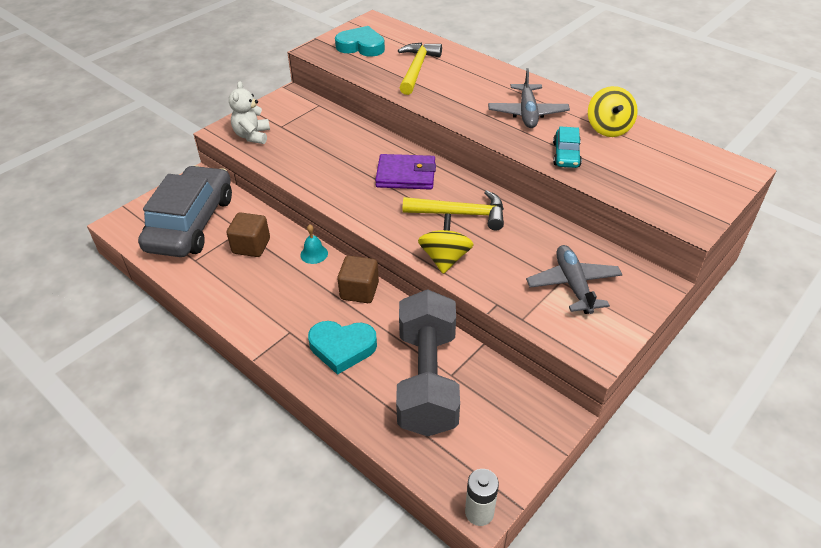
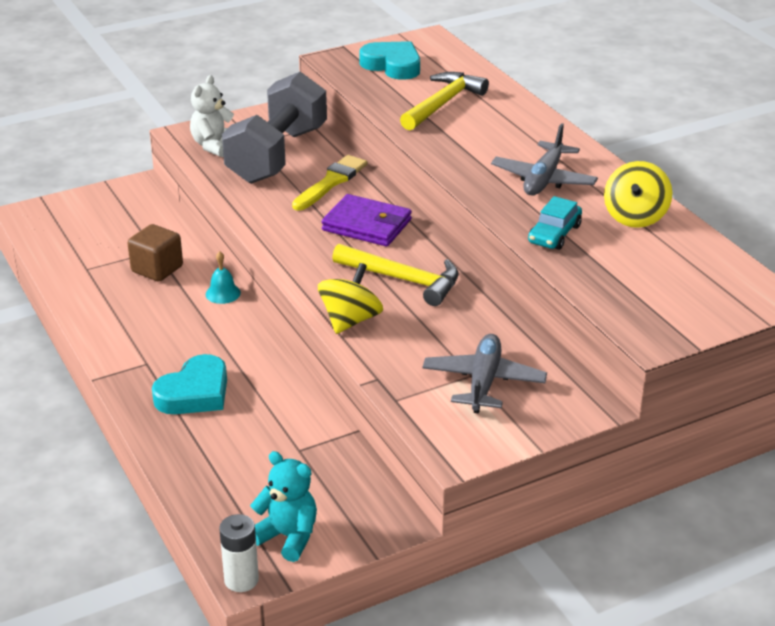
camera: 20 degrees right, 10 degrees down
(191, 223) = (105, 231): grey car -> none
(342, 348) = (194, 393): turquoise heart -> turquoise heart turned 75 degrees counterclockwise
(358, 146) = (331, 182): none -> yellow brush
(359, 291) = (250, 343): brown cube -> none
(427, 380) = (269, 447): grey dumbbell -> grey dumbbell (277, 155)
(490, 458) = (288, 537): none -> turquoise teddy bear

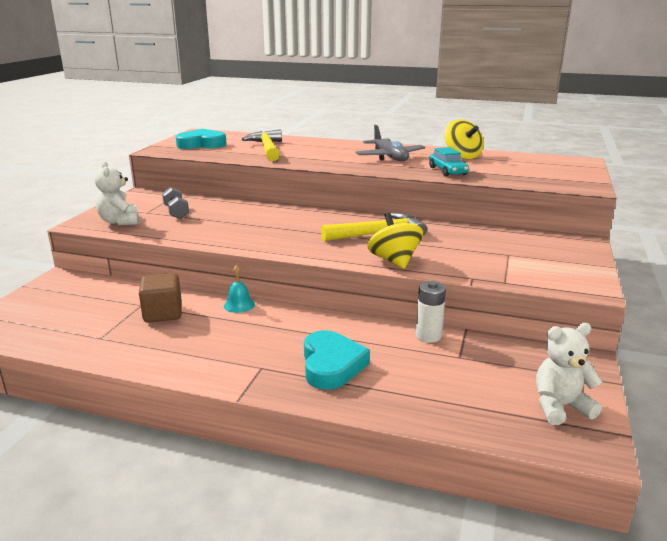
camera: 45 degrees left, 10 degrees down
(241, 580) = (597, 452): white battery -> white battery (428, 336)
(277, 155) = (176, 212): grey dumbbell -> grey dumbbell, size x0.40
(288, 537) = (560, 406): turquoise teddy bear -> white teddy bear
(331, 182) = (239, 212): yellow brush -> none
(367, 225) = (303, 221): purple wallet -> none
(483, 382) = (521, 254): grey plane -> none

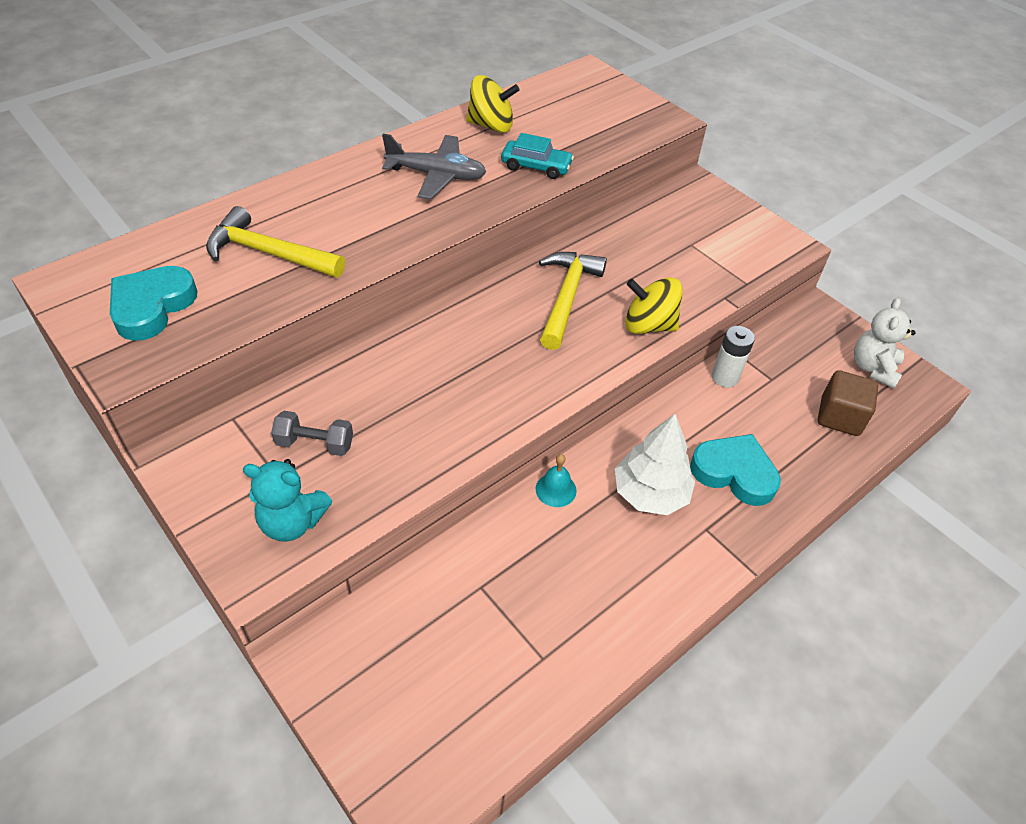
camera: 60 degrees left, 25 degrees up
(120, 222) = (292, 522): white teddy bear -> turquoise teddy bear
(163, 313) = (523, 571): brown cube -> brown cube (839, 417)
(271, 337) = (650, 493): none -> white tree

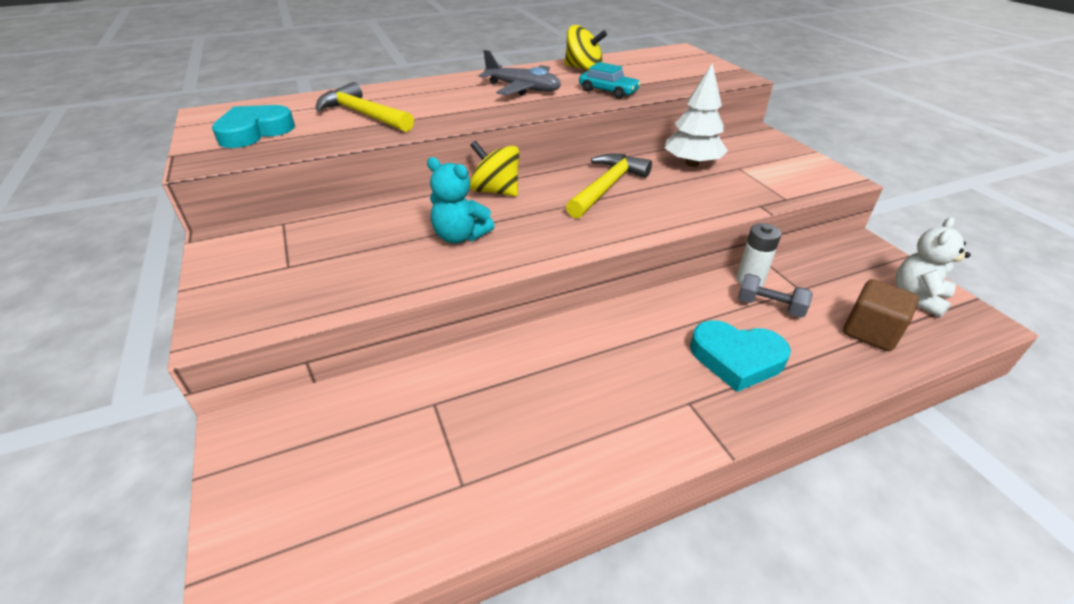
camera: 20 degrees right, 10 degrees down
(292, 522) = (275, 299): turquoise teddy bear -> turquoise teddy bear (460, 236)
(315, 444) = (333, 249): grey dumbbell -> grey dumbbell (769, 306)
(556, 489) = (545, 338): turquoise bell -> none
(648, 325) = (676, 214): yellow spinning top -> yellow spinning top (495, 191)
(650, 493) = (639, 359): white tree -> white tree (692, 163)
(734, 473) = (736, 359): turquoise heart -> turquoise heart turned 150 degrees clockwise

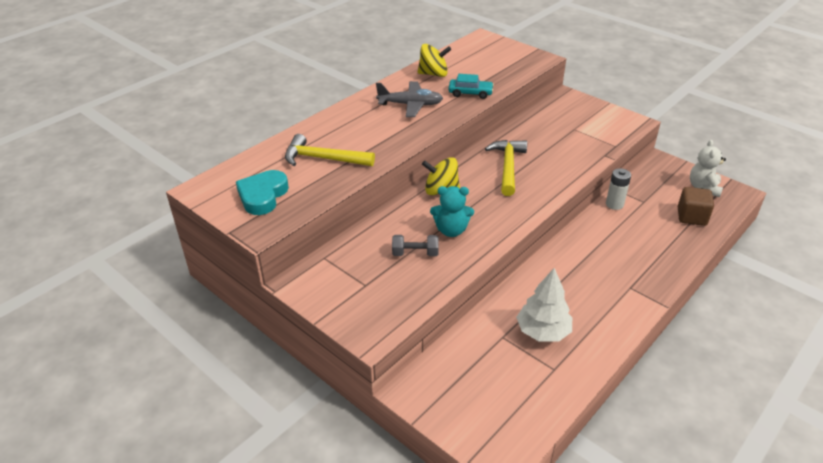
camera: 25 degrees left, 0 degrees up
(692, 163) = (544, 133): white tree -> white tree (542, 331)
(736, 359) = (637, 255): turquoise heart -> none
(769, 306) = (635, 218): grey dumbbell -> grey dumbbell (415, 253)

